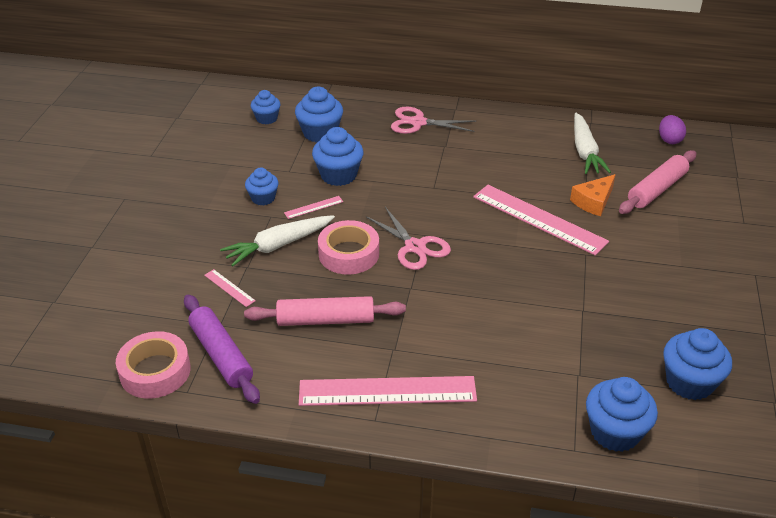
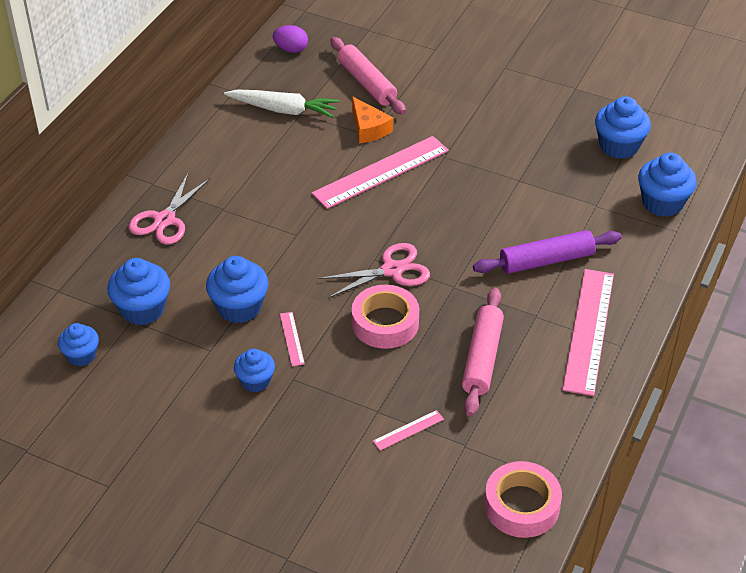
camera: 75 degrees left, 5 degrees up
(221, 355) = (511, 447): purple rolling pin -> purple rolling pin (546, 260)
(278, 245) = (350, 379): white carrot -> none

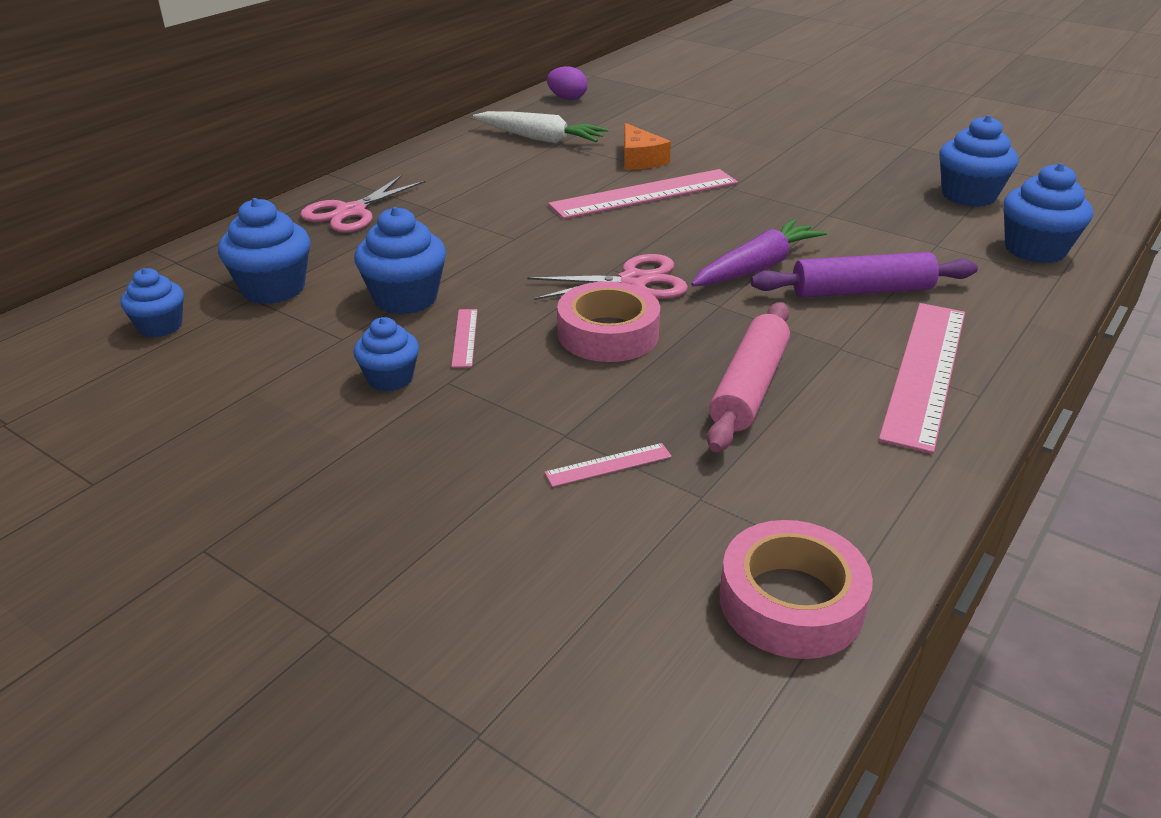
camera: 10 degrees right, 10 degrees down
(367, 83) = (648, 126): pink rolling pin -> none
(474, 245) = (757, 267): none -> purple carrot

